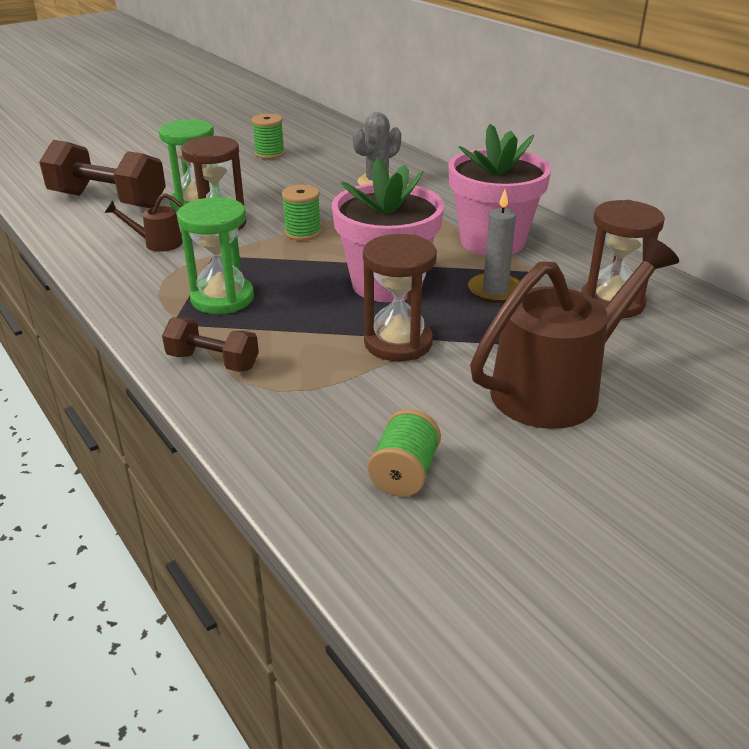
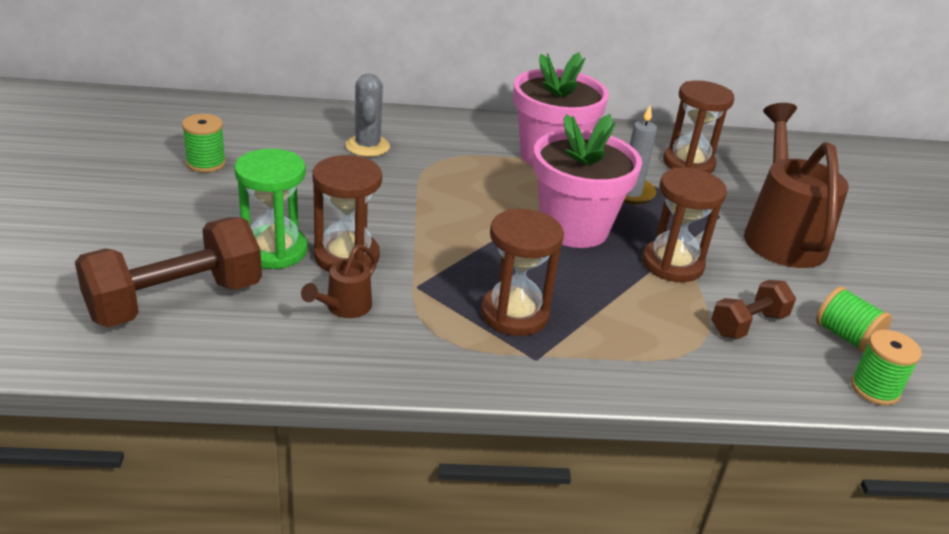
camera: 60 degrees left, 0 degrees up
(213, 361) = (628, 361): brown dumbbell -> brown dumbbell (748, 324)
(222, 298) = (514, 314): green hourglass -> brown hourglass
(303, 233) = (427, 223): green spool -> green spool (875, 389)

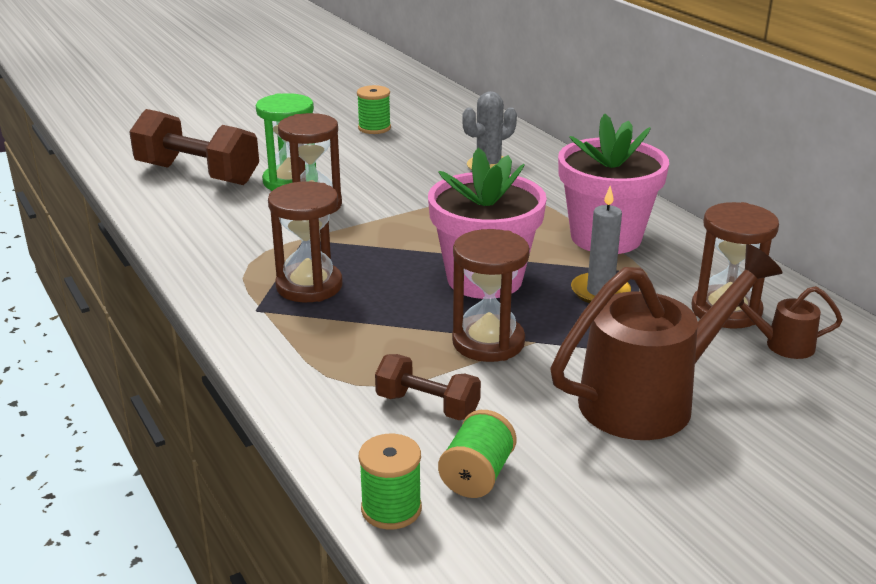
camera: 65 degrees right, 5 degrees down
(344, 308) = (246, 223): brown watering can -> brown watering can (782, 345)

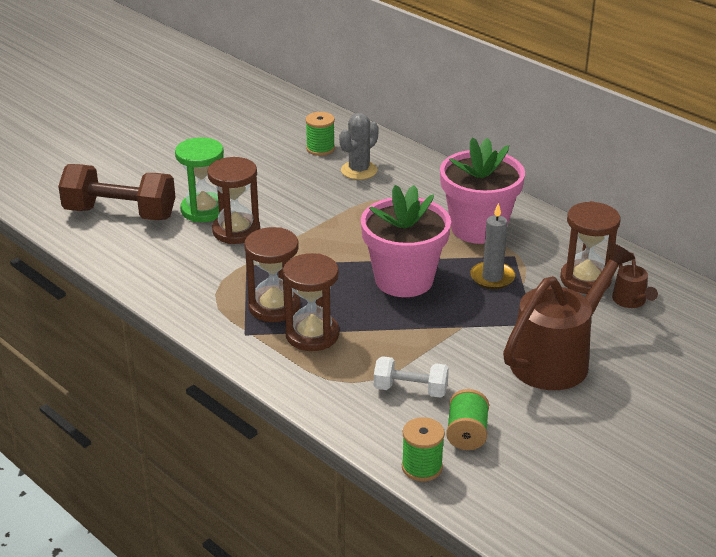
camera: 15 degrees left, 5 degrees up
(374, 128) = (245, 144): green spool -> green spool (320, 149)
(427, 405) = (410, 389): brown dumbbell -> white dumbbell
(488, 342) = (430, 333): brown hourglass -> brown hourglass (312, 335)
(782, 345) = (631, 301): brown watering can -> brown watering can turned 90 degrees counterclockwise

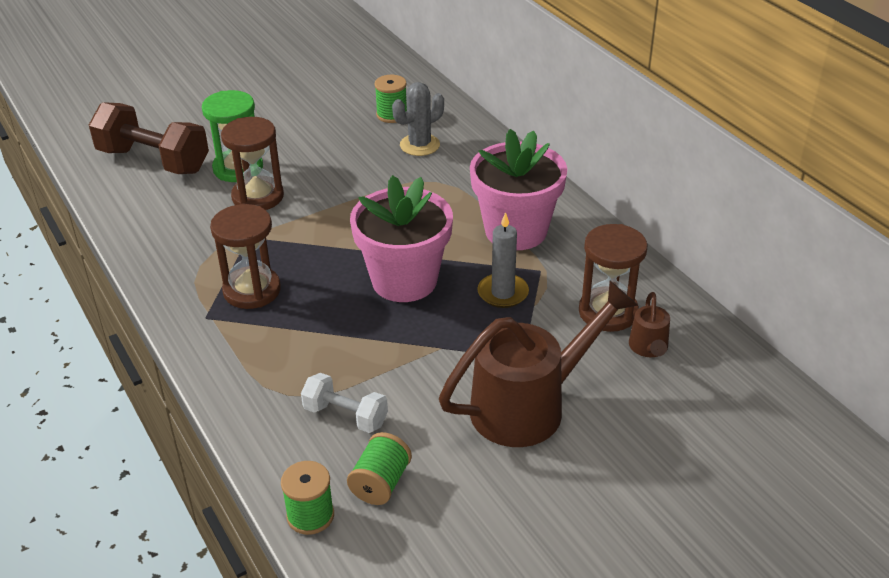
camera: 15 degrees right, 5 degrees up
(312, 335) = (274, 330): brown hourglass -> none

